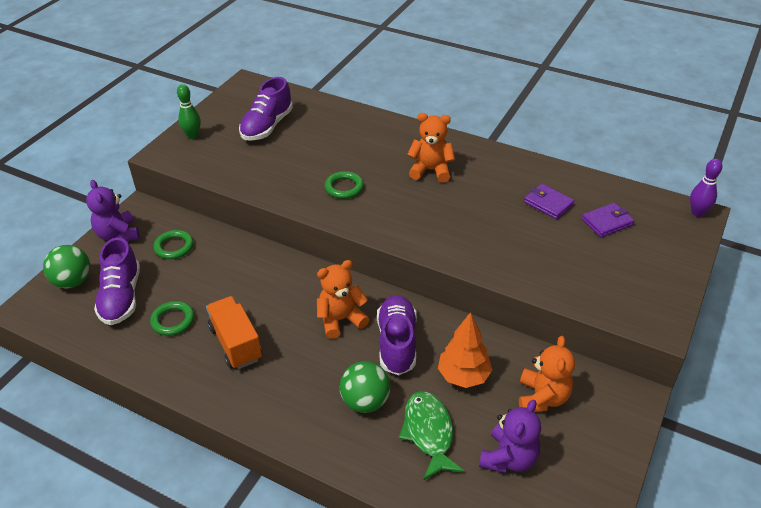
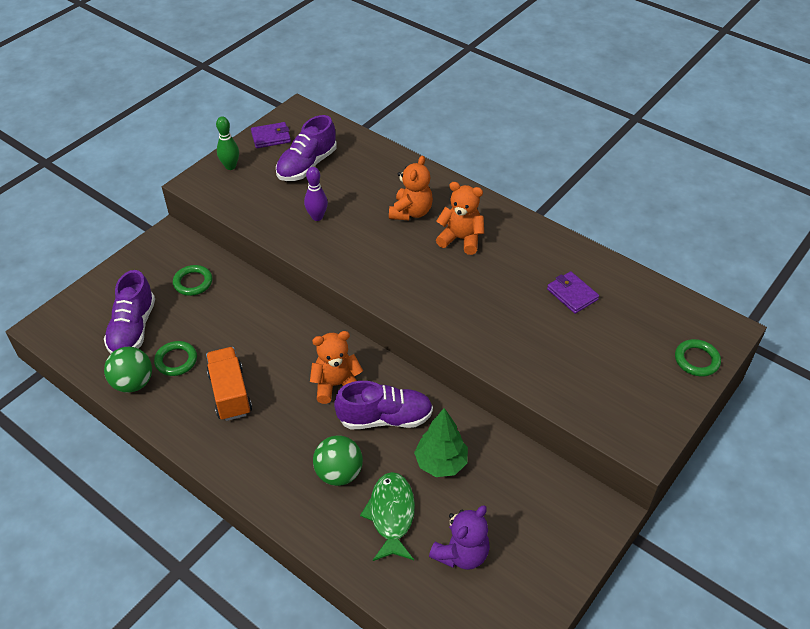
camera: 10 degrees right, 5 degrees up
(73, 281) = (91, 305): green ball -> green ball (133, 383)
(118, 235) = (142, 261): purple teddy bear -> none
(344, 187) = (367, 246): green ring -> green ring (696, 360)
(397, 343) = (385, 418): purple shoe -> purple shoe turned 75 degrees clockwise
(463, 376) = (441, 463): orange tree -> green tree
(542, 397) = (512, 498): orange teddy bear -> orange teddy bear (411, 212)
(607, 222) = (627, 324): purple wallet -> purple wallet (271, 137)
(697, 213) = (728, 328): purple bowling pin -> purple bowling pin (317, 217)

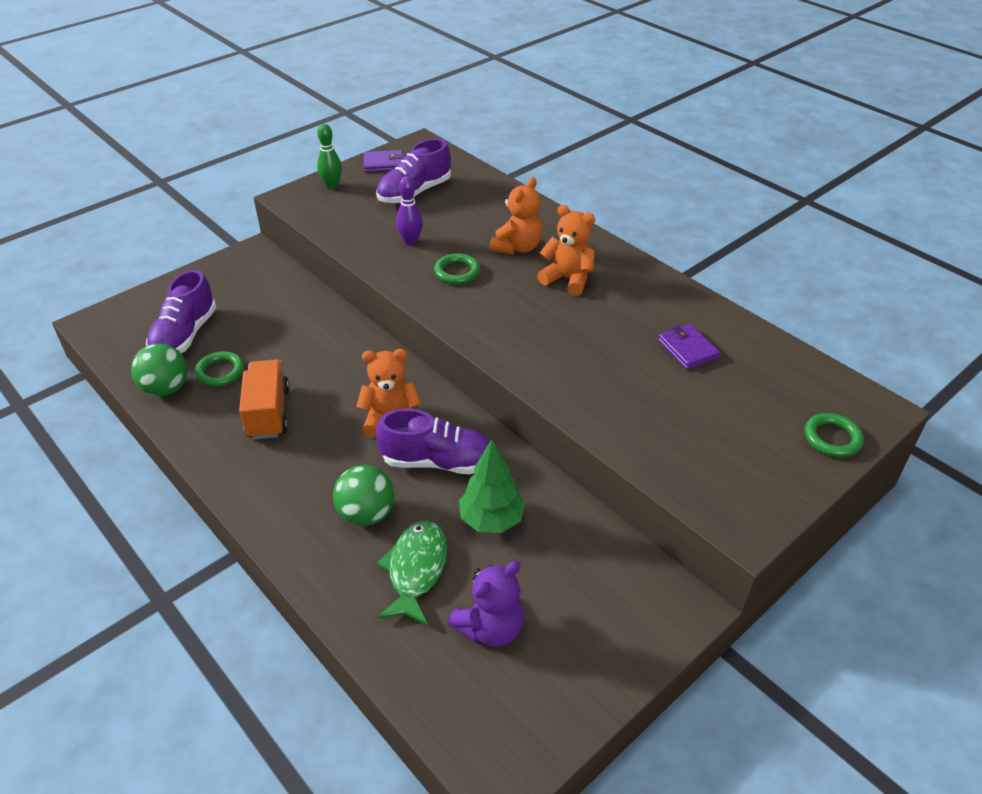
camera: 10 degrees right, 5 degrees down
(193, 282) = (264, 298): green ring -> green ring (457, 272)

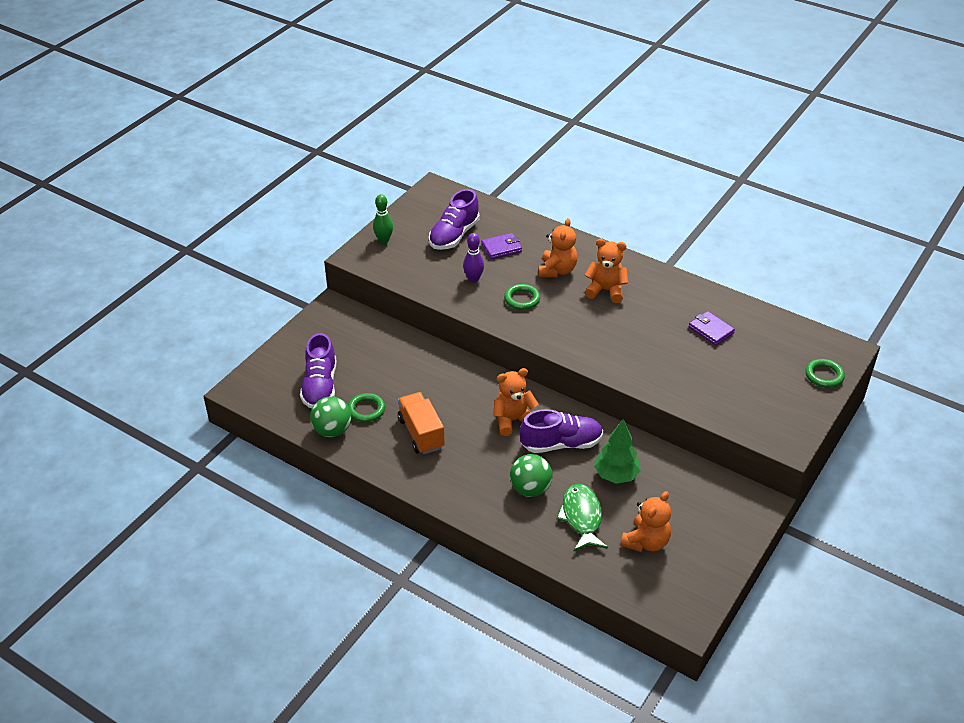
camera: 15 degrees left, 0 degrees up
(384, 164) = (415, 212): purple wallet -> purple wallet (501, 248)
(490, 628) = (646, 542): purple teddy bear -> orange teddy bear

